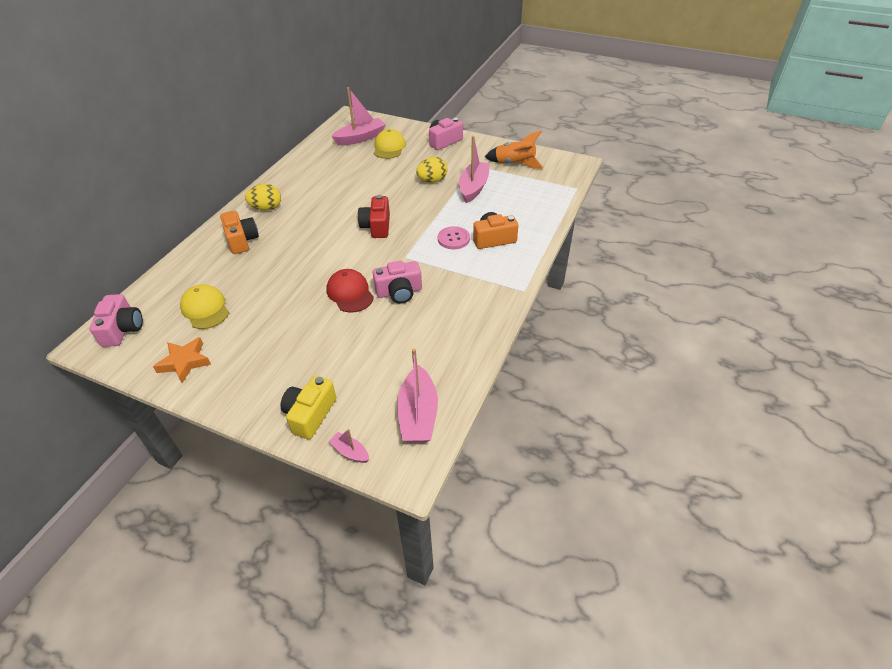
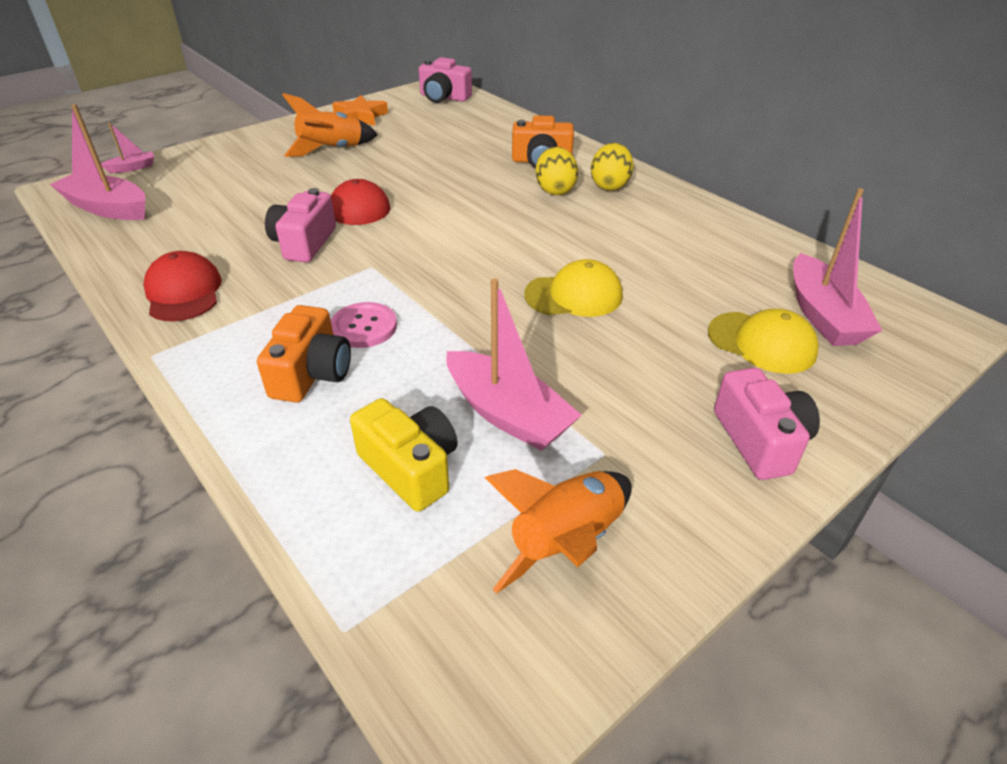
camera: 115 degrees right, 5 degrees down
(205, 309) = (428, 131): yellow cap -> yellow cap (574, 295)
(263, 345) = (331, 150): none -> orange rocket
(310, 414) = (205, 158): yellow camera -> yellow camera (410, 468)
(376, 226) = (478, 261): red camera -> none
(432, 180) = (579, 362): yellow egg -> yellow egg (555, 190)
(475, 310) = (184, 292): none -> red cap

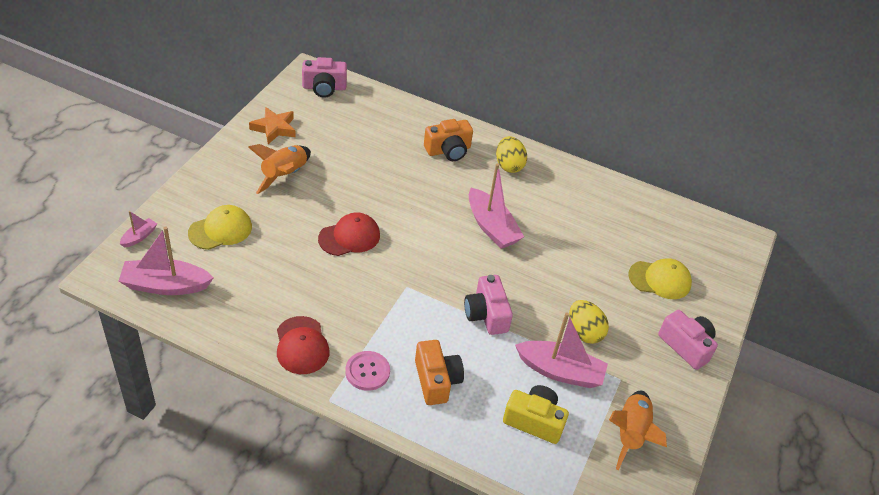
camera: 30 degrees left, 5 degrees up
(184, 292) = (301, 345): red cap -> red cap turned 150 degrees counterclockwise
(304, 243) = (345, 278): pink camera -> pink camera (486, 314)
(364, 327) = (440, 337): pink button -> pink button (367, 371)
(555, 190) = (476, 179): yellow egg -> yellow egg (584, 332)
(574, 295) = (544, 274): yellow cap -> yellow cap (220, 230)
(822, 315) = (681, 249): pink boat -> pink boat (491, 227)

